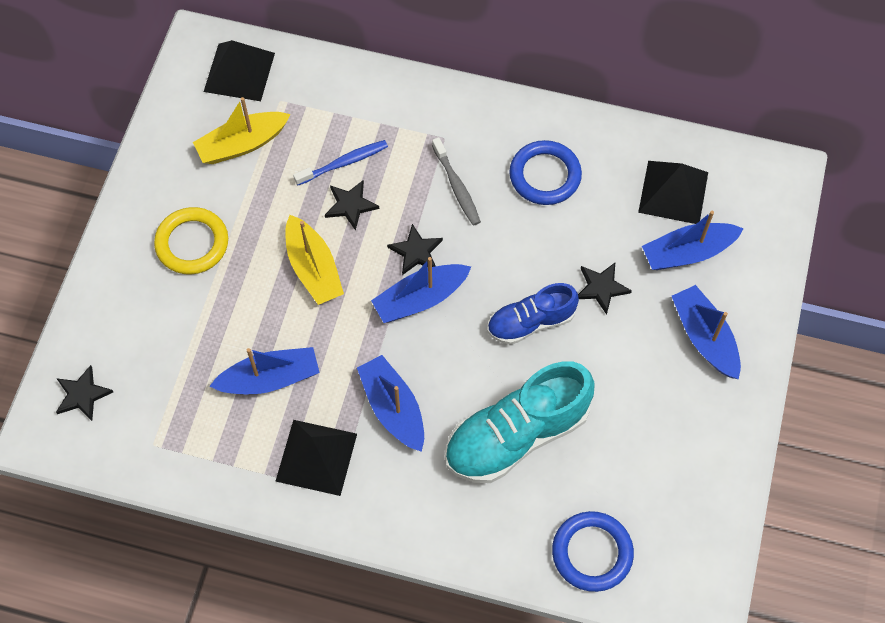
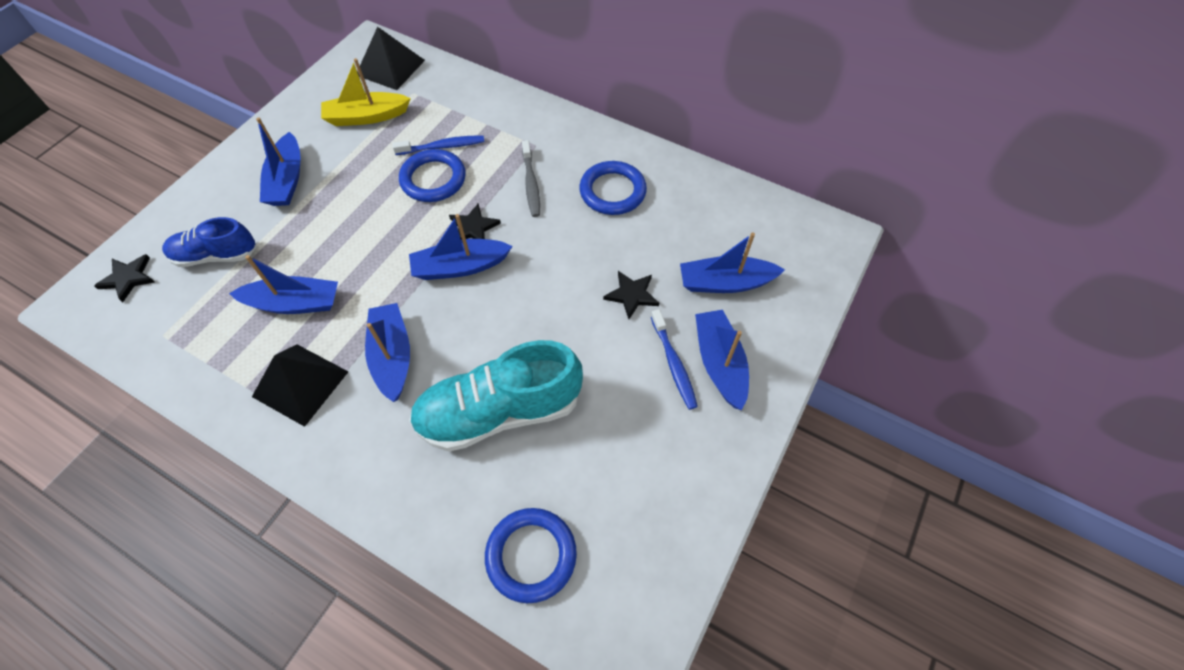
camera: 15 degrees right, 5 degrees down
(192, 243) = (287, 180): yellow ring -> blue boat
(313, 268) = (378, 221): yellow boat -> none
(350, 205) = (433, 179): black star -> blue ring
(531, 322) = (554, 310): blue shoe -> blue shoe (216, 255)
(662, 348) = (673, 363): none -> blue toothbrush
(673, 192) = (726, 229): black pyramid -> none

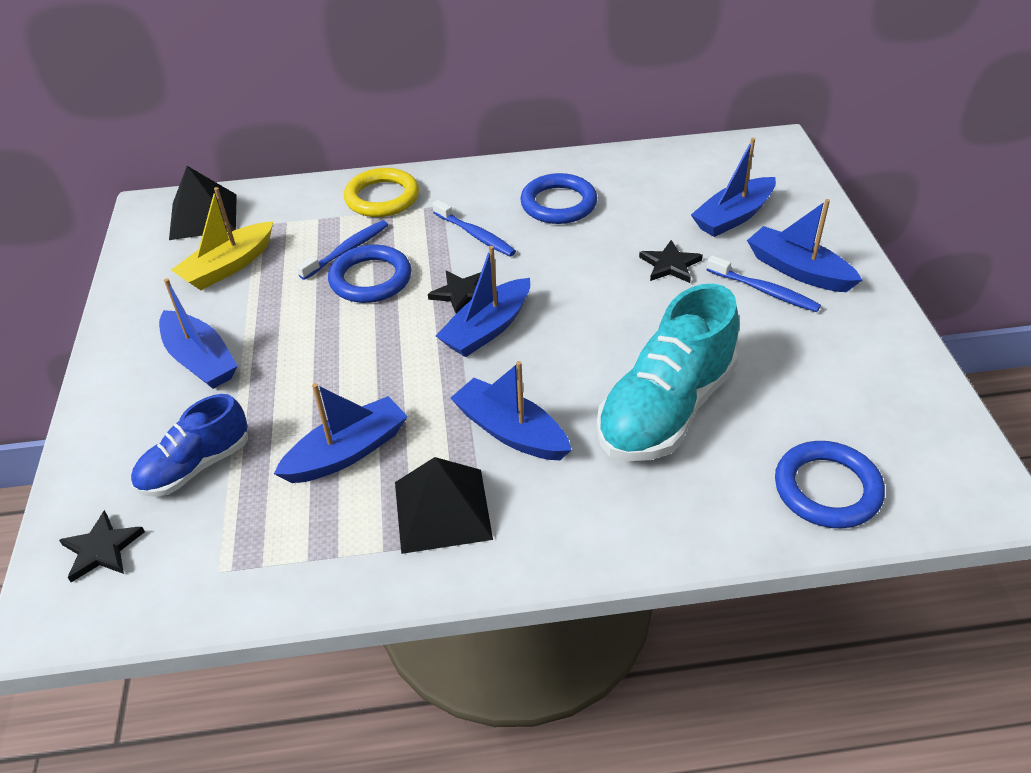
camera: 35 degrees left, 15 degrees down
(505, 115) = (382, 198): none -> yellow ring
(531, 183) = (475, 234): grey toothbrush -> blue toothbrush

